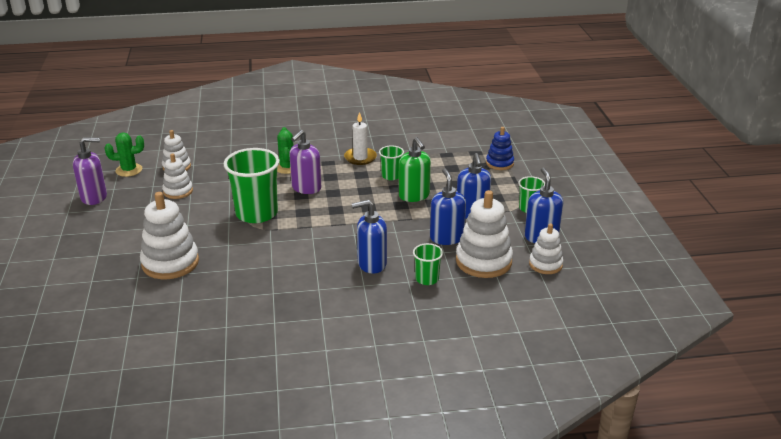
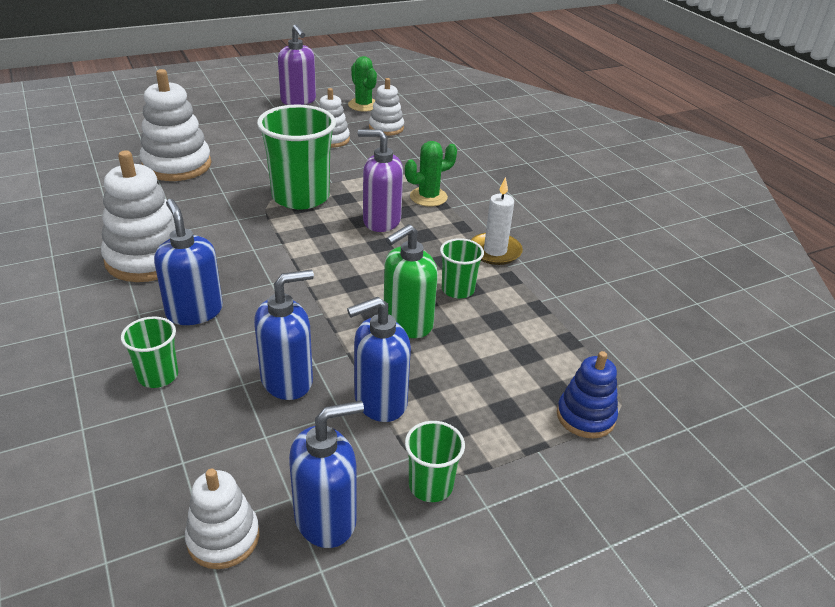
camera: 70 degrees right, 5 degrees up
(483, 261) = (220, 439): white stacking toy -> white stacking toy (147, 259)

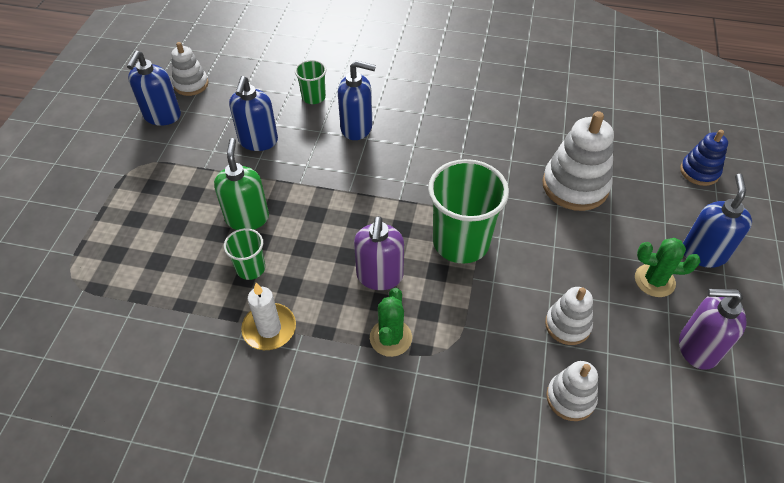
camera: 130 degrees right, 15 degrees up
(147, 259) = (435, 126): white stacking toy -> none
(363, 105) = (653, 413): green cactus -> green cactus (654, 280)
(380, 401) = (202, 169): blue soap dispenser -> blue soap dispenser (703, 253)
(381, 221) = (379, 276): purple soap dispenser -> purple soap dispenser turned 135 degrees clockwise
(430, 485) = (134, 158): green cup -> none
(585, 416) = (87, 251): blue stacking toy -> blue stacking toy (699, 171)

